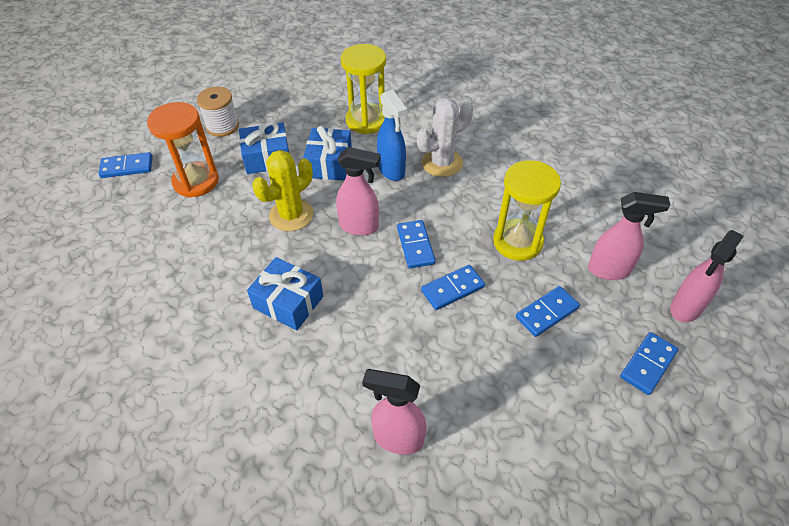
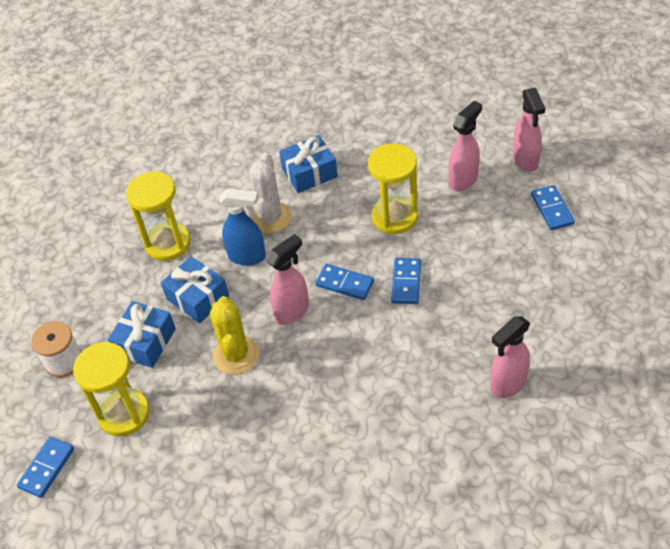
camera: 50 degrees left, 0 degrees up
(196, 181) = (124, 414): orange hourglass -> yellow hourglass
(288, 302) = (332, 399): blue gift -> blue gift (309, 173)
(547, 313) = (471, 238): blue domino -> none

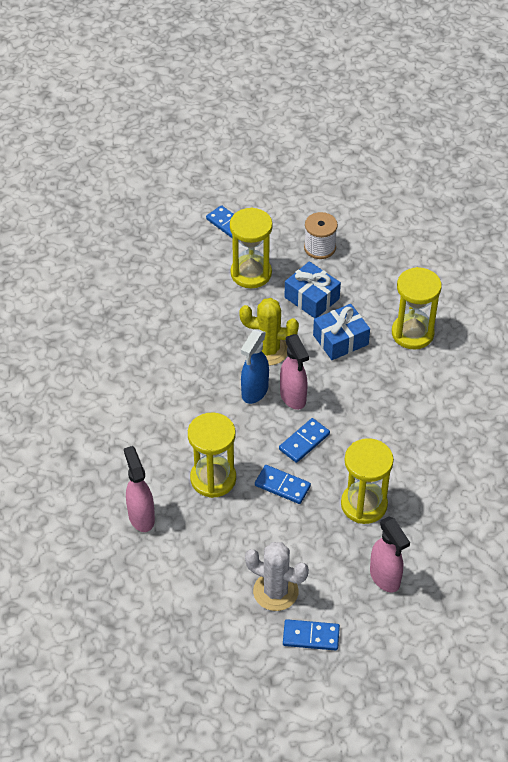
camera: 105 degrees right, 0 degrees up
(248, 257) = (369, 383): blue spray bottle -> blue spray bottle (254, 392)
(270, 218) = (408, 411): white cactus -> white cactus (275, 591)
(309, 173) = (453, 457): blue gift -> none
(427, 341) = (213, 478): none -> yellow hourglass
(525, 160) = (387, 643): pink spray bottle -> none

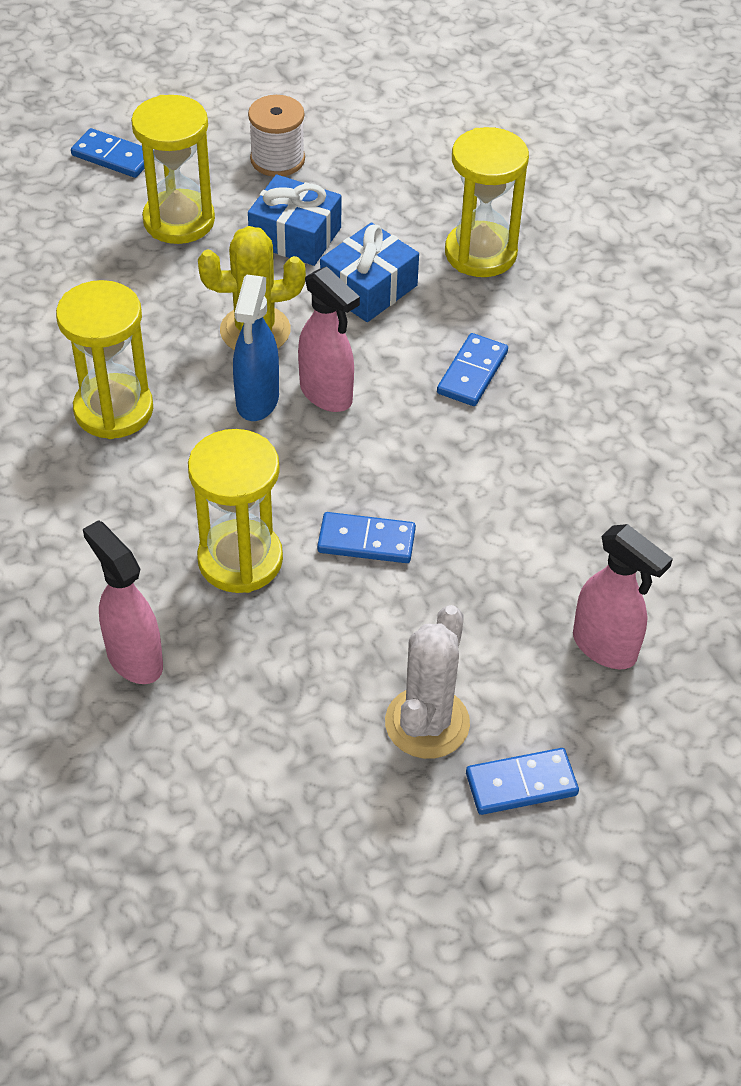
camera: 20 degrees left, 0 degrees up
(275, 591) = (427, 723): white cactus -> white cactus turned 75 degrees counterclockwise
(304, 442) = (374, 460): blue domino -> blue domino (472, 373)
(364, 504) = (517, 536): yellow hourglass -> yellow hourglass (113, 410)

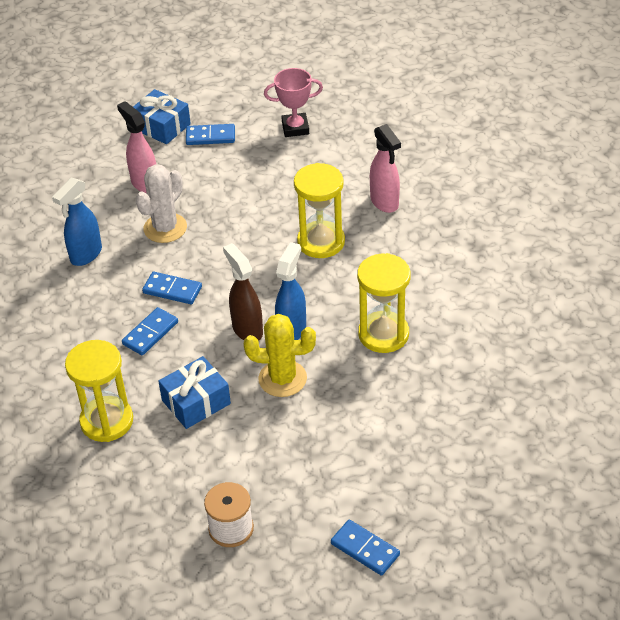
camera: 165 degrees left, 5 degrees down
(179, 220) = (320, 477): yellow hourglass -> none
(295, 236) = (236, 452): blue gift -> blue gift (162, 126)
(327, 394) = (247, 329): pink spray bottle -> brown spray bottle
(347, 832) = (295, 128): none -> pink trophy
(366, 541) = (249, 244): blue domino -> blue domino (172, 290)
(427, 723) = (245, 162): white cactus -> white cactus (165, 228)
(637, 488) = (85, 255): none -> blue spray bottle

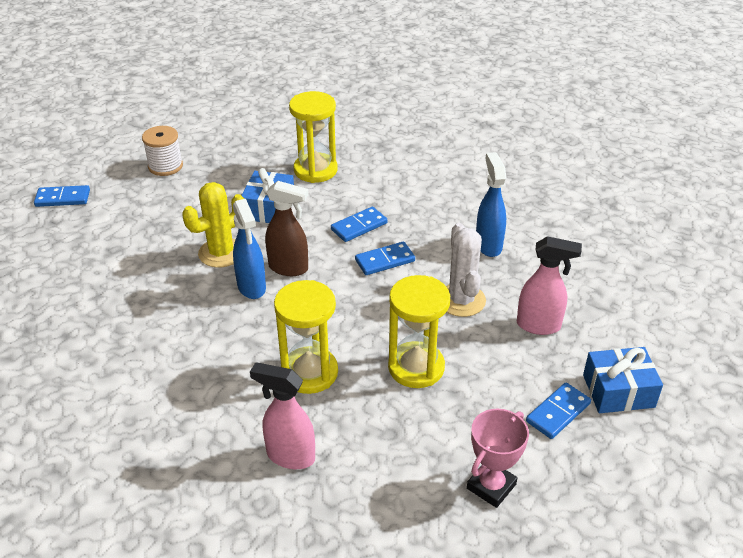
camera: 135 degrees right, 5 degrees down
(150, 333) = (359, 226): blue domino -> blue domino turned 60 degrees clockwise
(383, 334) = (168, 327): yellow hourglass -> yellow hourglass (416, 367)

